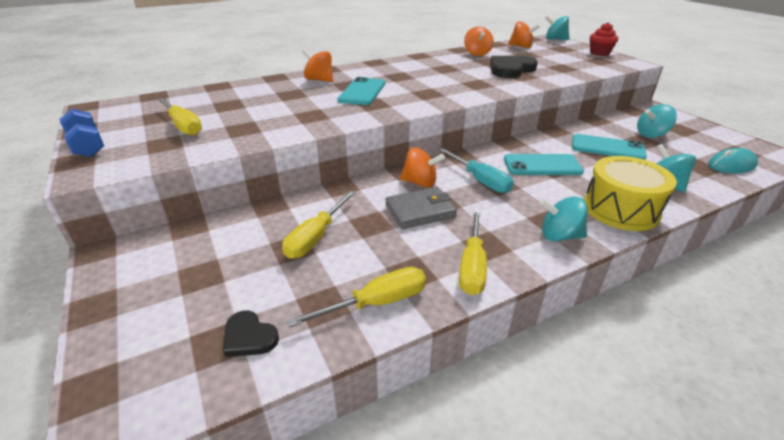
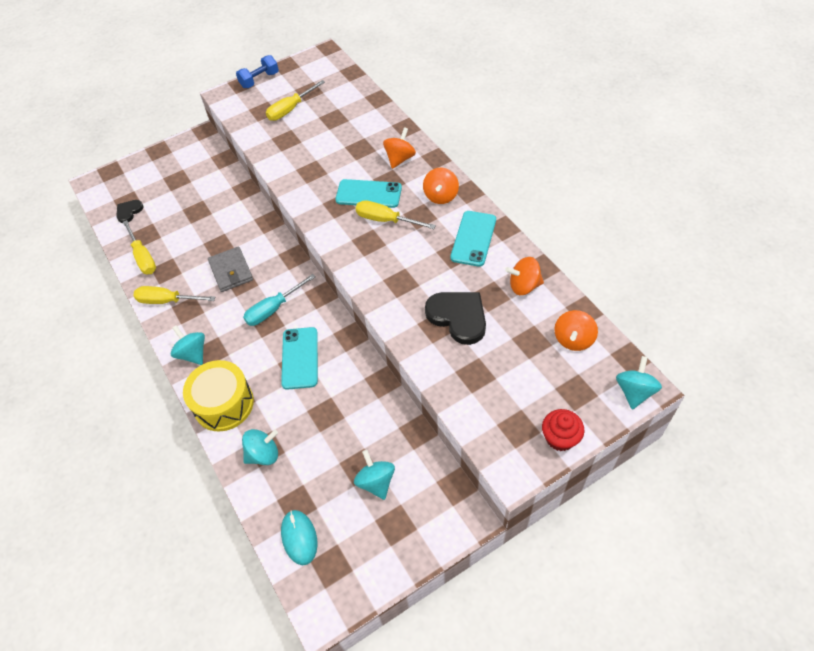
camera: 90 degrees right, 20 degrees up
(316, 237) = (205, 220): yellow screwdriver -> yellow screwdriver (386, 220)
(420, 183) = (271, 269): orange spinning top -> orange spinning top (441, 196)
(559, 236) = (193, 353): turquoise spinning top -> turquoise spinning top turned 45 degrees counterclockwise
(607, 148) = (339, 424): turquoise phone -> turquoise phone (473, 238)

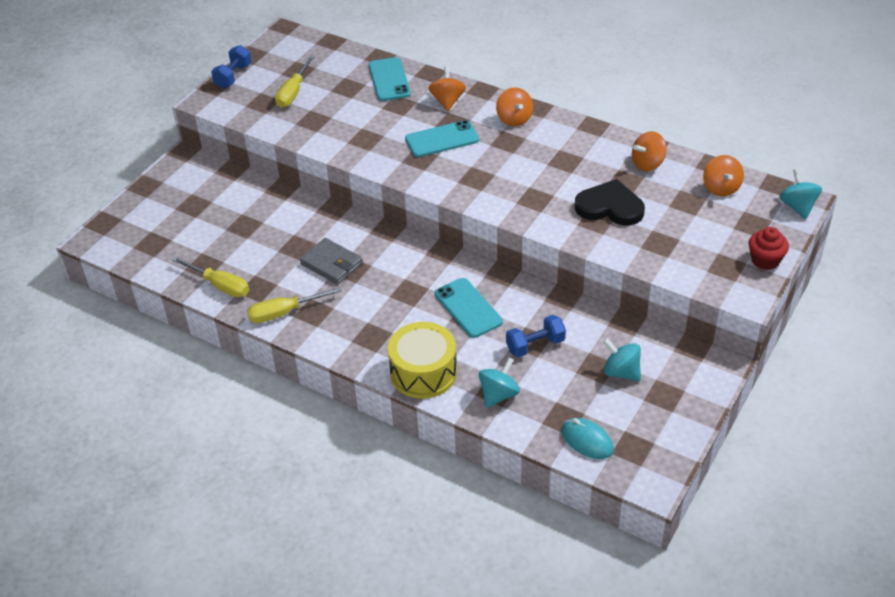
camera: 30 degrees left, 10 degrees down
(129, 212) = (163, 251): black heart -> none
(193, 353) = (353, 345): turquoise spinning top -> none
(273, 309) = (406, 279): turquoise screwdriver -> none
(326, 419) = (535, 345): none -> blue dumbbell
(386, 220) = (478, 155): yellow screwdriver -> none
(473, 238) = (573, 143): turquoise phone -> turquoise phone (389, 80)

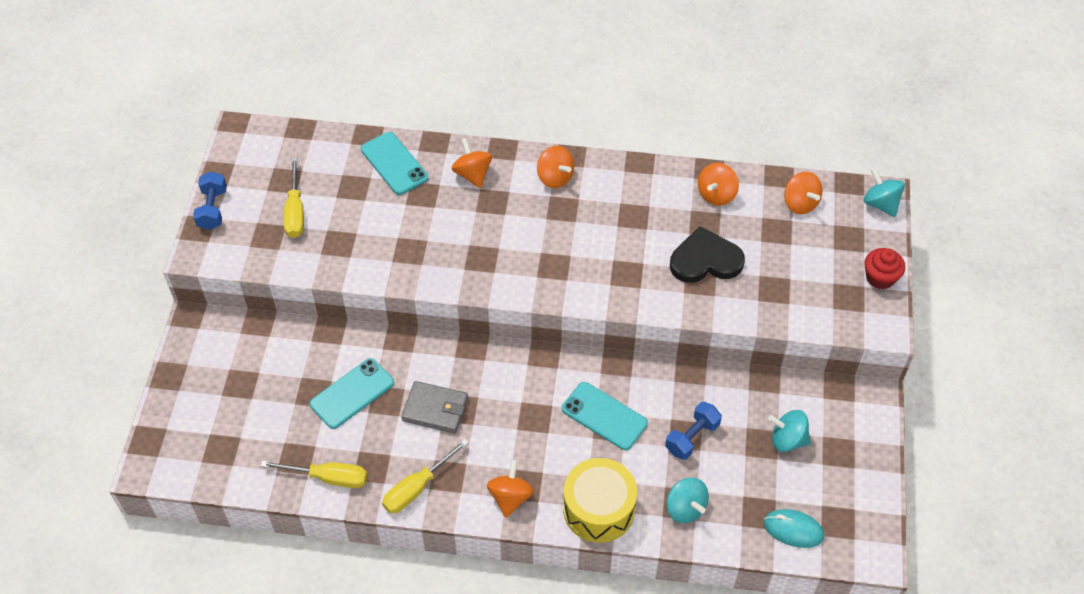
camera: 25 degrees left, 10 degrees up
(355, 342) = (510, 497): none -> orange spinning top
(442, 139) = (492, 227): turquoise phone -> turquoise phone (352, 393)
(499, 395) = (685, 508): turquoise spinning top -> turquoise spinning top turned 135 degrees clockwise

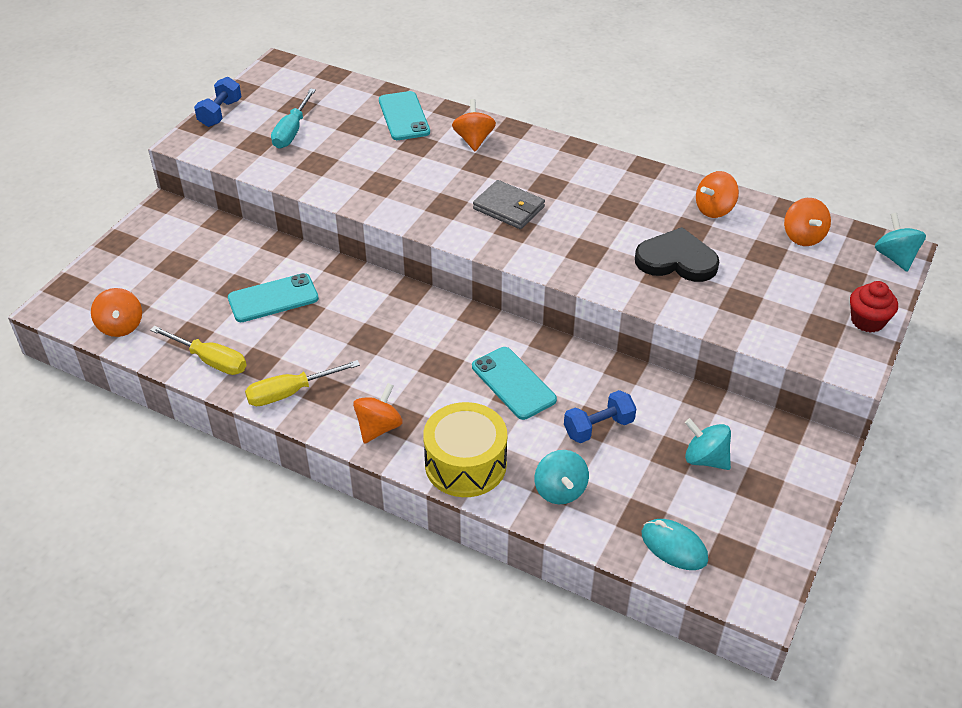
camera: 20 degrees right, 10 degrees down
(295, 212) = (292, 131): yellow screwdriver -> turquoise screwdriver
(435, 409) = (345, 332): grey wallet -> grey wallet (508, 208)
(555, 178) = (553, 160): orange spinning top -> orange spinning top (121, 326)

